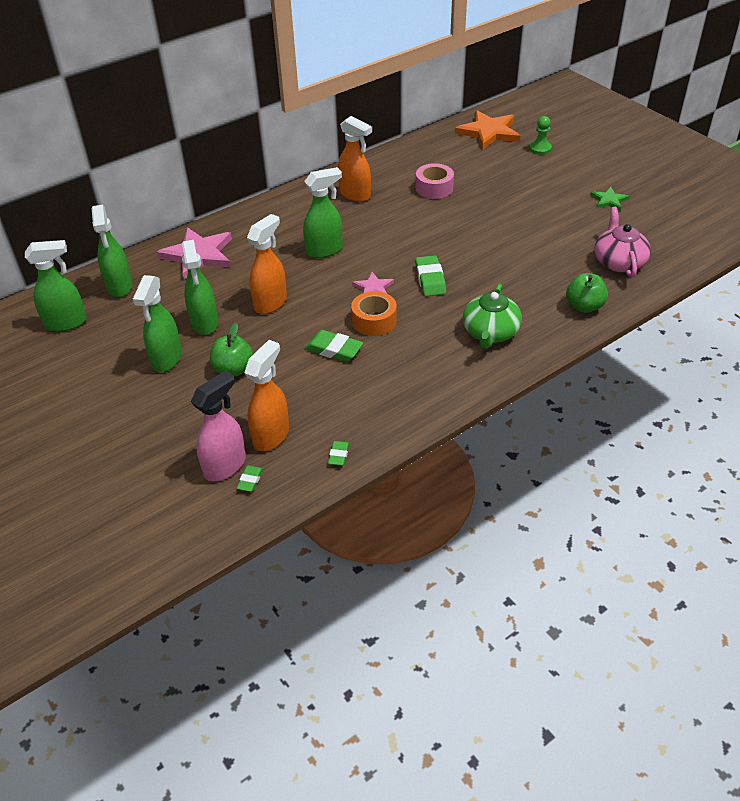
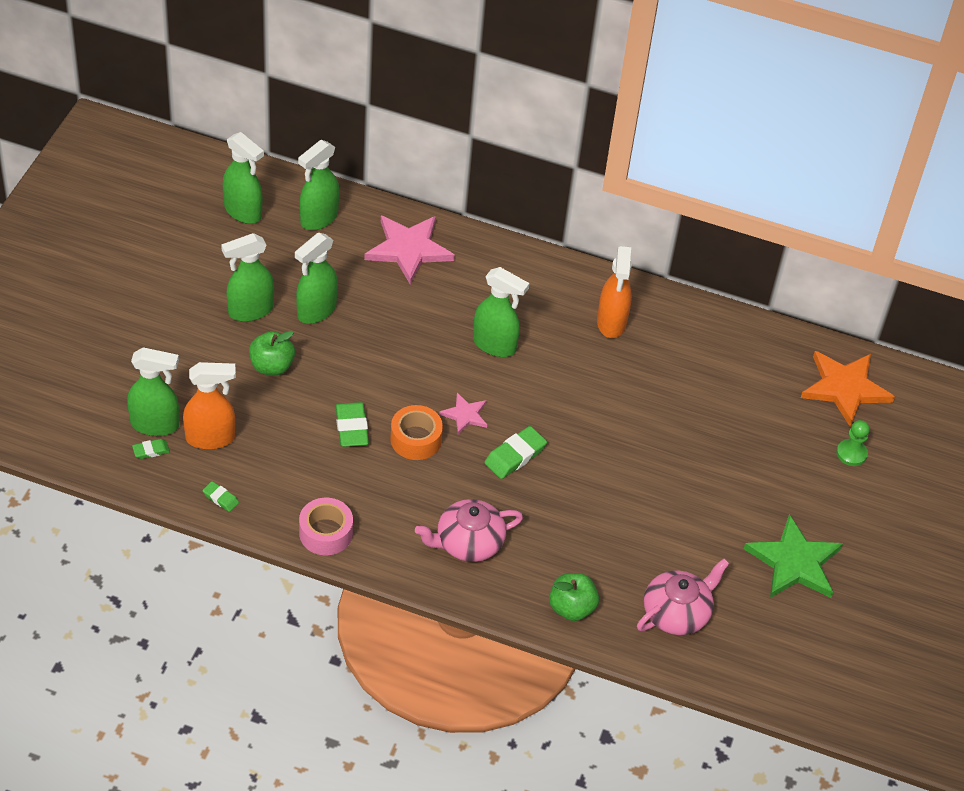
camera: 50 degrees right, 5 degrees up
(225, 466) = (155, 425): pink spray bottle -> green spray bottle
(270, 303) = (381, 345): orange spray bottle -> none
(338, 455) = (220, 498): green eraser -> green eraser turned 60 degrees clockwise
(434, 188) = (682, 387): pink tape -> pink tape (325, 533)
(490, 332) = (468, 542): green teapot -> pink teapot
(609, 200) = (794, 562): green star -> green star, size x1.92

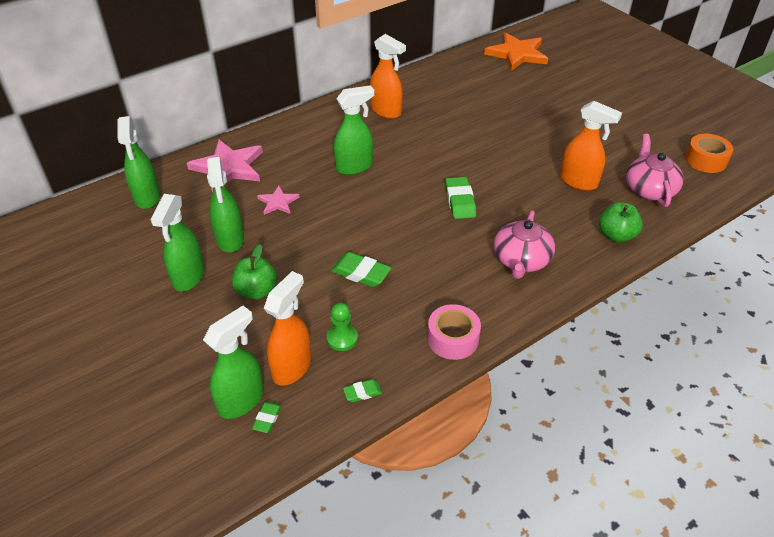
camera: 50 degrees left, 5 degrees down
(243, 212) = (90, 234): green spray bottle -> none
(416, 439) = (402, 243): orange tape -> orange tape (705, 160)
(465, 415) = (402, 208): pink star -> pink star (278, 202)
(635, 544) = (579, 182): none -> orange spray bottle
(794, 562) = (636, 126): green star -> none
(851, 453) = (567, 72): green pawn -> green pawn (342, 338)

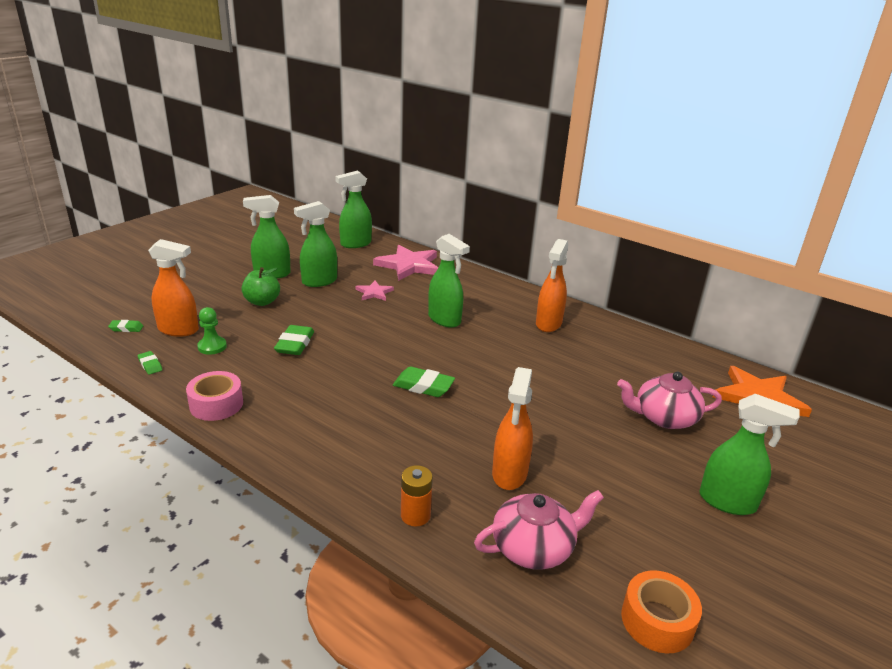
camera: 70 degrees right, 15 degrees down
(242, 400) = (145, 315): green spray bottle -> green spray bottle (728, 502)
(460, 201) = (423, 386): green eraser -> green eraser turned 45 degrees clockwise
(521, 260) = (341, 438): pink teapot -> pink teapot (664, 417)
(616, 235) = (415, 515): green apple -> orange battery

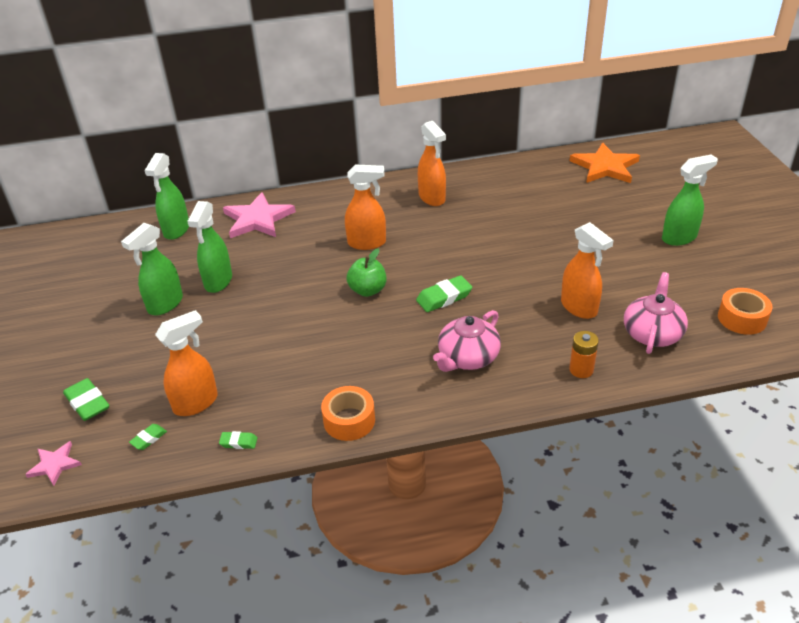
camera: 45 degrees left, 10 degrees up
(212, 347) = (253, 391): green pawn -> none
(216, 404) = (349, 420): pink tape -> orange tape
(262, 302) = (210, 331): green apple -> green apple (367, 290)
(295, 344) = (307, 339): green eraser -> green eraser (87, 403)
(374, 292) = (279, 259): pink star -> pink star (54, 464)
(444, 320) = (367, 243): green spray bottle -> orange spray bottle
(664, 417) = (586, 213): pink teapot -> pink teapot (467, 357)

